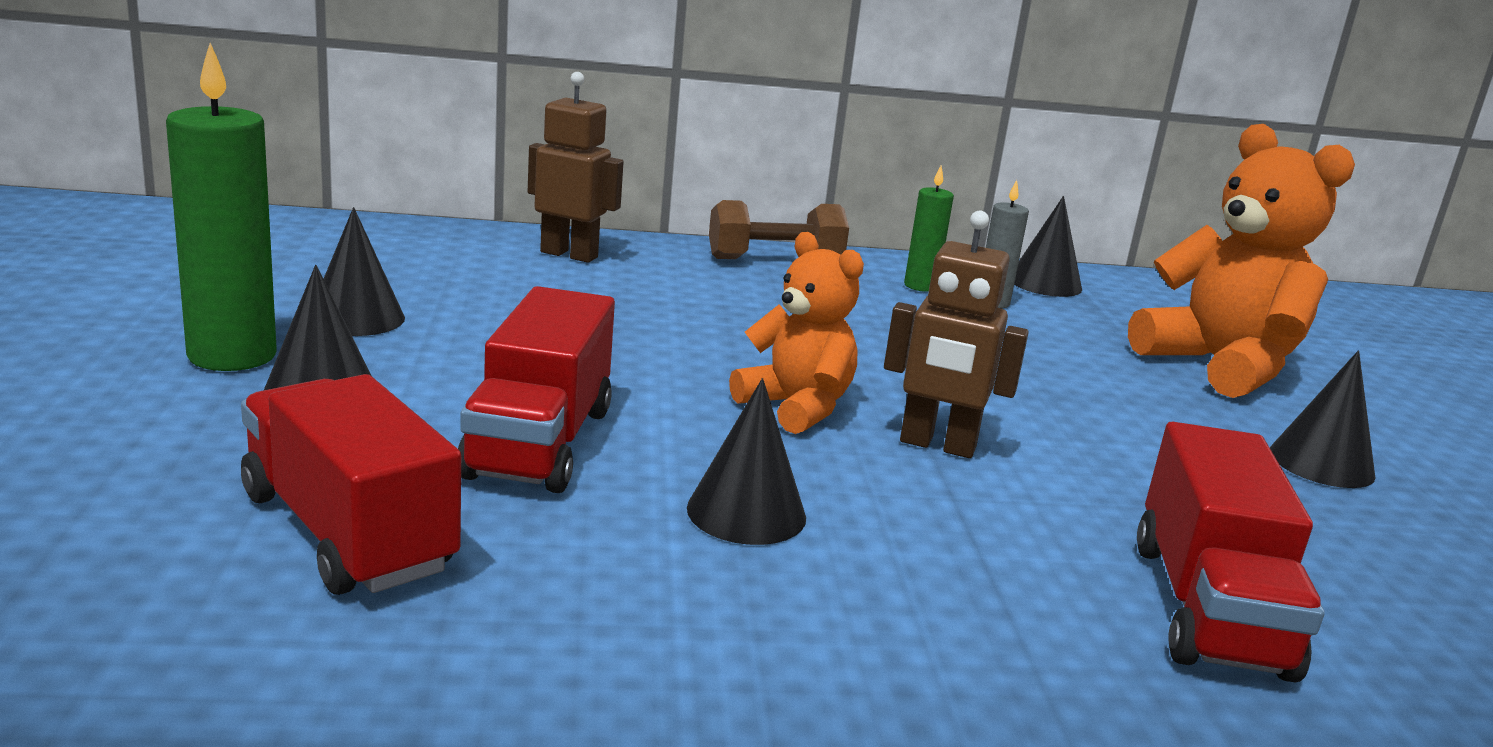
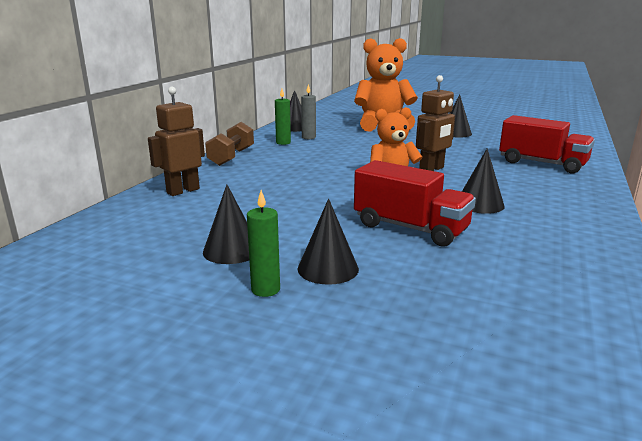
camera: 60 degrees left, 0 degrees up
(232, 356) = (265, 289): green candle -> green candle, size x0.54
(347, 532) = (491, 276): red truck -> none

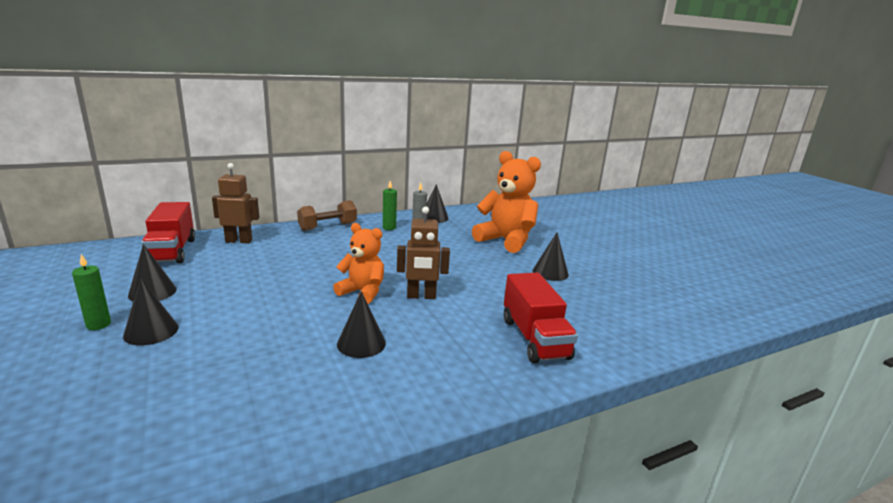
camera: 40 degrees right, 0 degrees up
(410, 228) = (264, 333): red truck -> red truck (172, 251)

